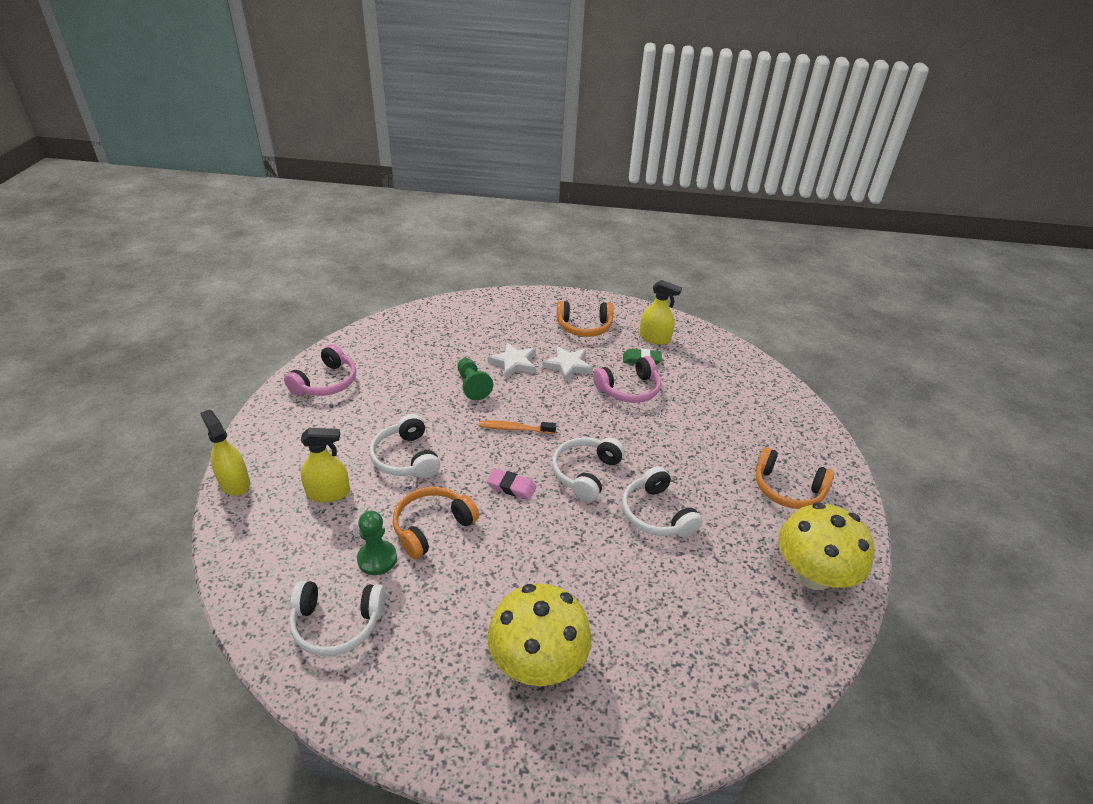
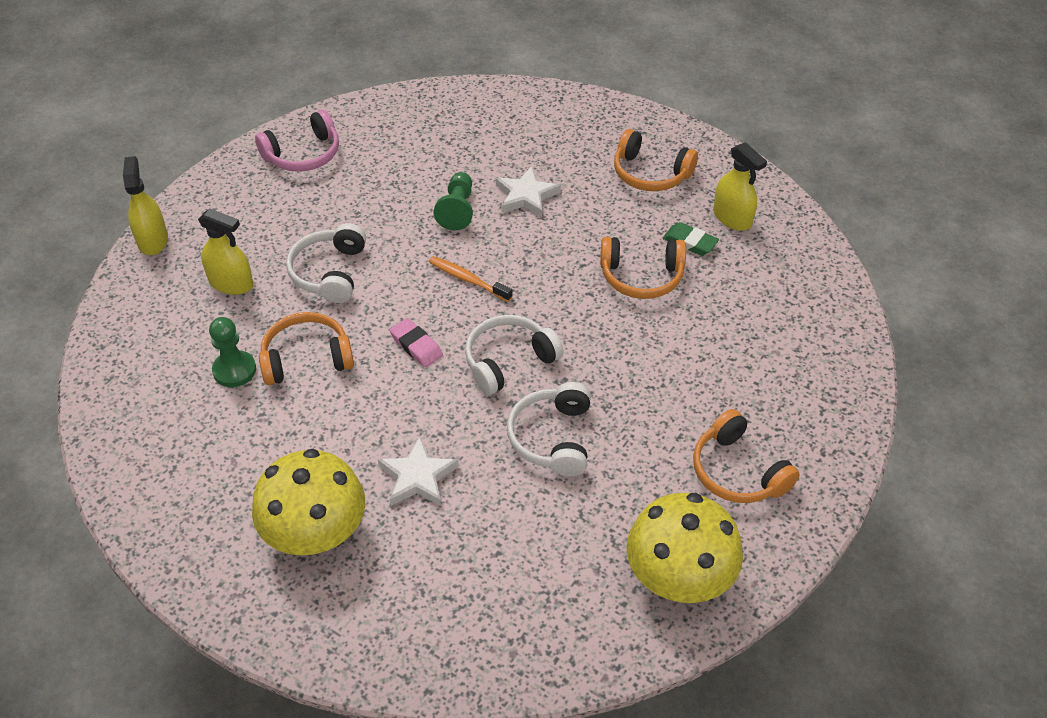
camera: 30 degrees right, 10 degrees up
(337, 624) = (162, 418): white headphones -> none
(568, 365) = (589, 220): white star -> white star (418, 477)
(629, 389) = (641, 276): pink headphones -> orange headphones

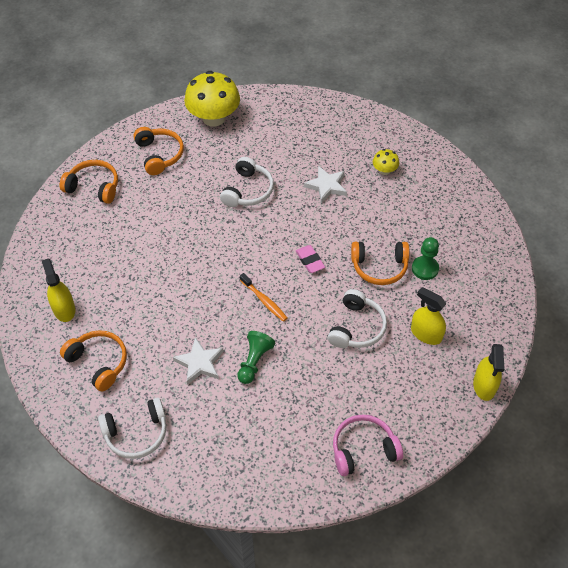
camera: 165 degrees left, 5 degrees up
(316, 533) = (384, 170): yellow mushroom -> yellow mushroom, size x0.47
(508, 361) = (256, 239): white headphones -> white headphones (136, 433)
(641, 276) = (150, 277): orange headphones -> orange headphones (94, 187)
(690, 242) = (104, 296): green eraser -> none

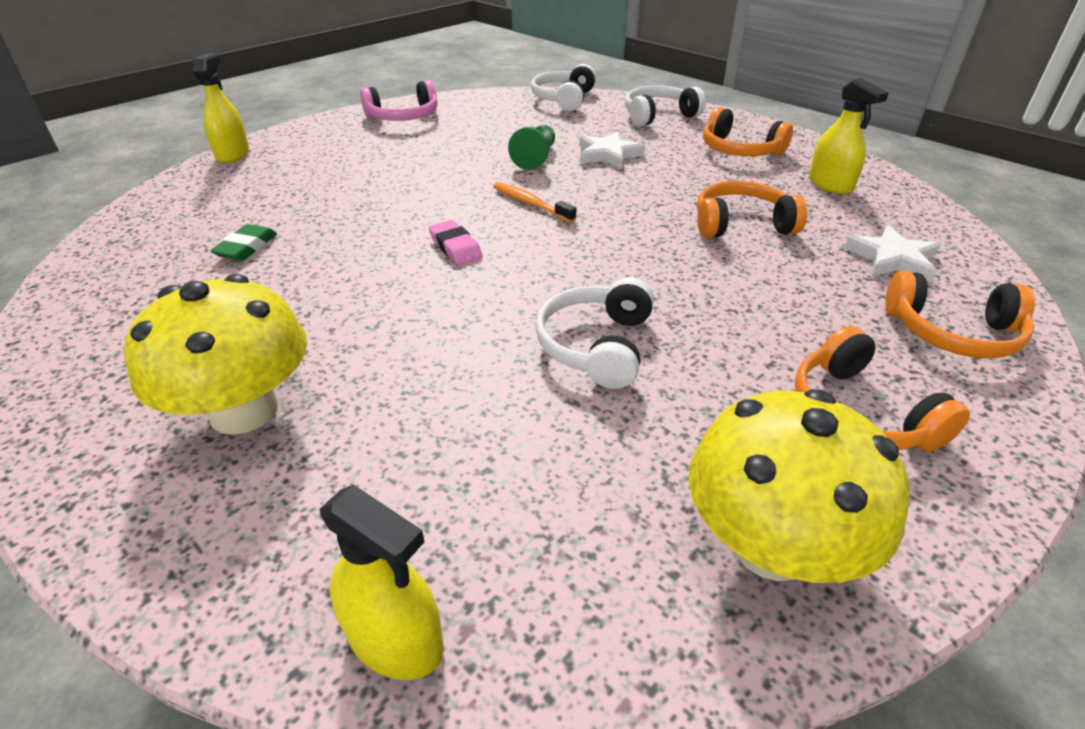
camera: 175 degrees right, 15 degrees down
(326, 186) = (407, 366): white star -> white star (892, 259)
(357, 327) = (389, 187): white headphones -> white headphones (564, 99)
(379, 267) = (329, 245): orange headphones -> orange headphones (741, 224)
(384, 170) = (244, 410): yellow mushroom -> yellow mushroom, size x2.15
(425, 269) = (246, 247): green pawn -> green eraser
(426, 334) = (286, 186): yellow spray bottle -> yellow spray bottle (395, 639)

